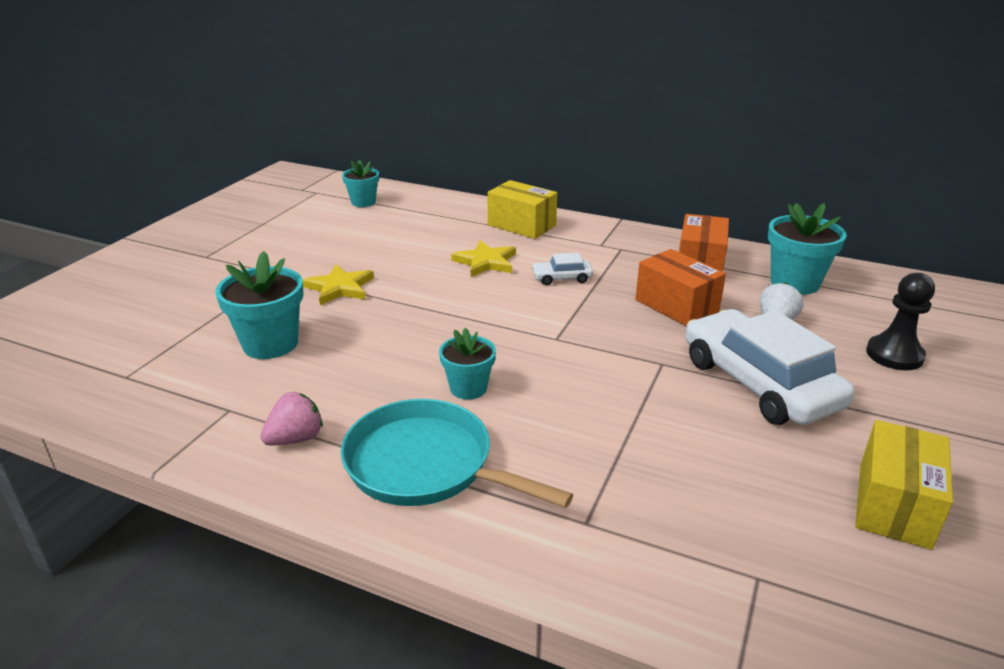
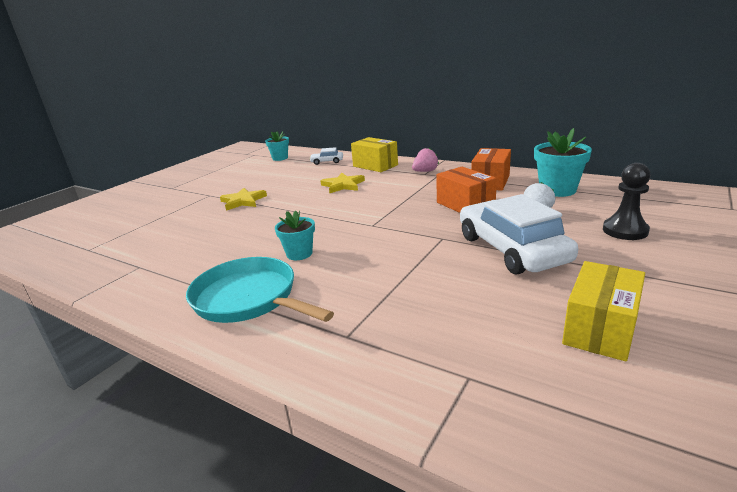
camera: 10 degrees right, 5 degrees down
(270, 344) = (184, 231): turquoise flower pot -> none
(295, 439) = (171, 283): pink strawberry -> pink strawberry (425, 171)
(562, 278) = (390, 192): white car -> white car (327, 161)

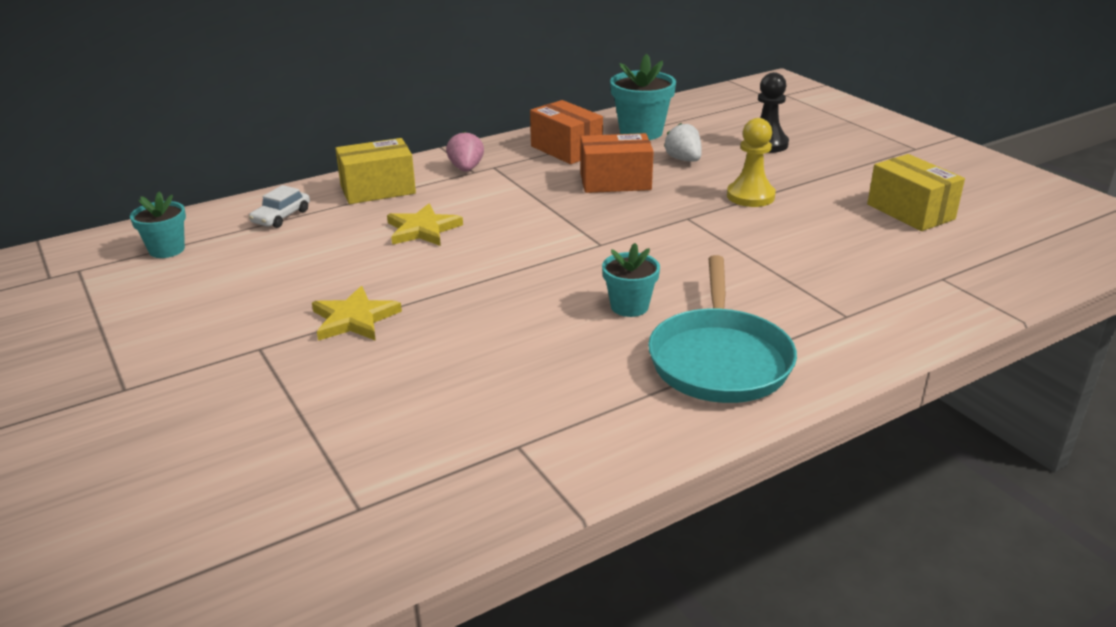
camera: 65 degrees left, 5 degrees up
(249, 298) = (719, 359): turquoise pan -> turquoise pan turned 60 degrees counterclockwise
(511, 249) = (750, 196): white car -> yellow pawn

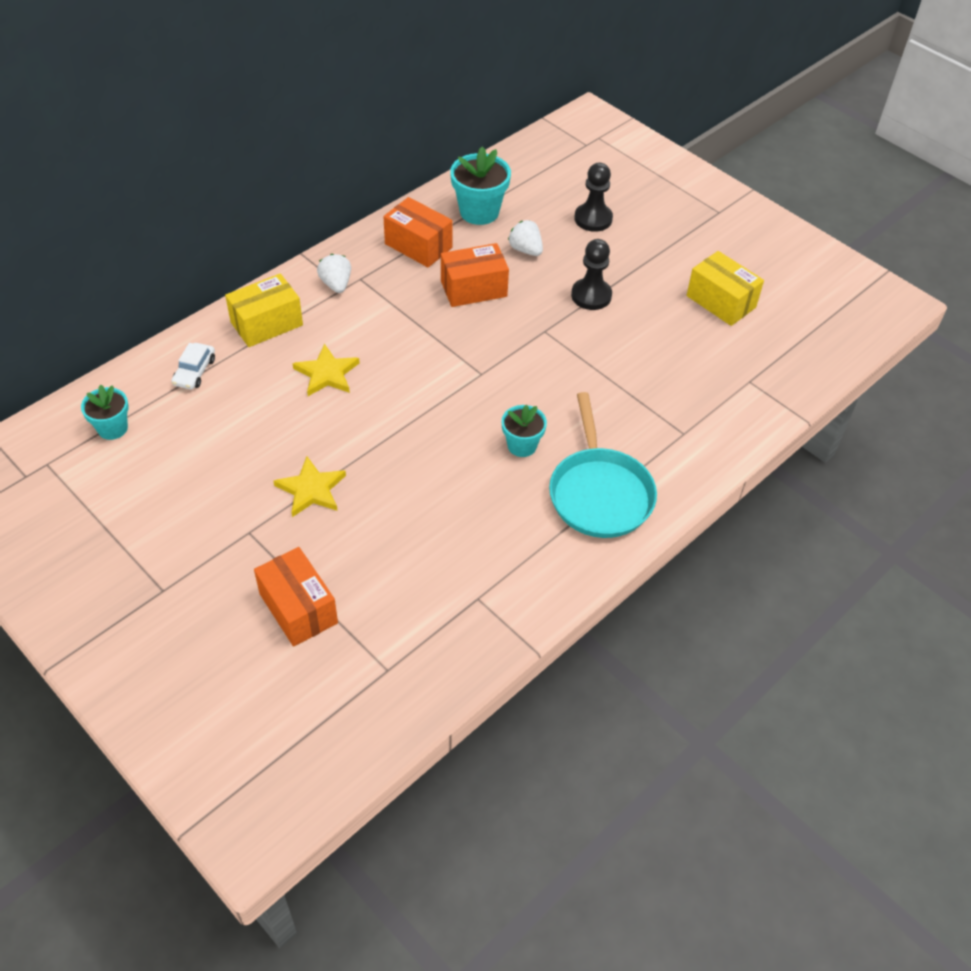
camera: 15 degrees left, 20 degrees up
(276, 426) = (298, 608): none -> orange box
(466, 169) = (336, 284): pink strawberry -> white strawberry
(750, 196) = (591, 295): yellow pawn -> black pawn

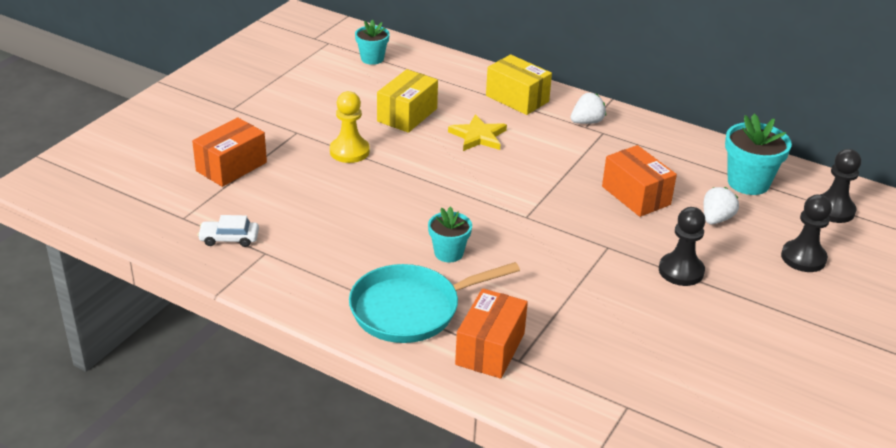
camera: 75 degrees right, 15 degrees down
(194, 371) = (446, 78): white car -> white car (229, 238)
(311, 489) = (349, 151): yellow star -> yellow pawn
(418, 246) = (670, 155): orange box -> orange box (490, 349)
(535, 178) = (833, 210): none -> black pawn
(721, 301) = (744, 371): yellow box -> yellow box (407, 115)

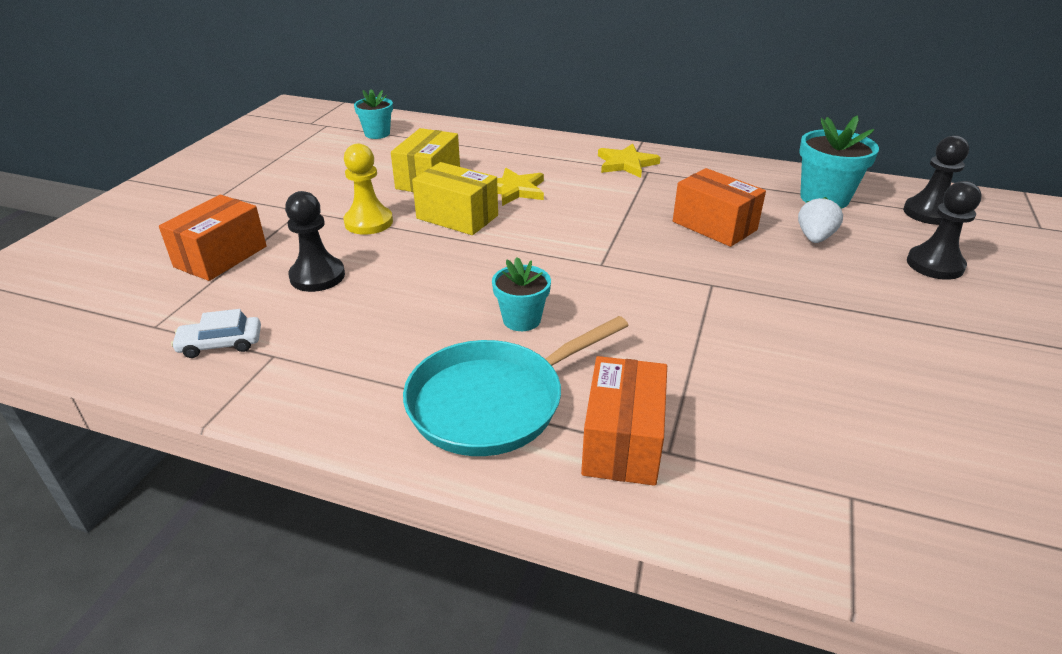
camera: 10 degrees left, 0 degrees up
(517, 98) = (544, 151): yellow box -> yellow box (457, 217)
(586, 122) = (626, 164): white strawberry -> yellow star
(681, 271) = (811, 299): black pawn -> black pawn (317, 276)

